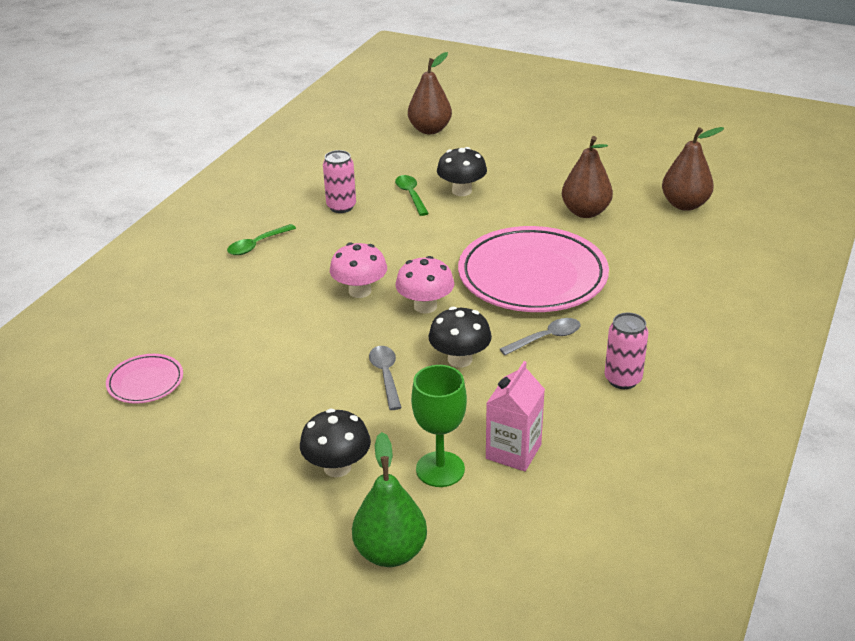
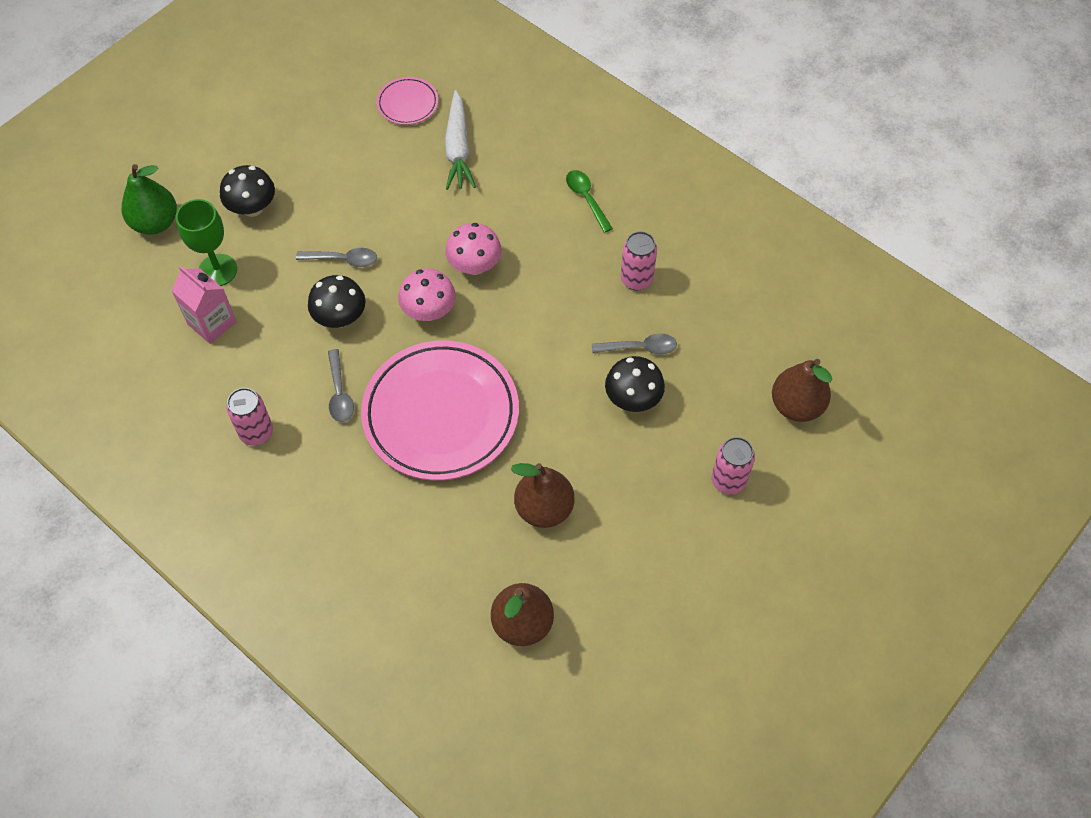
camera: 105 degrees right, 25 degrees up
(209, 332) = (458, 149): none -> white carrot
(411, 195) = (640, 348): green spoon -> grey spoon
(509, 146) = (728, 481): none -> pink can

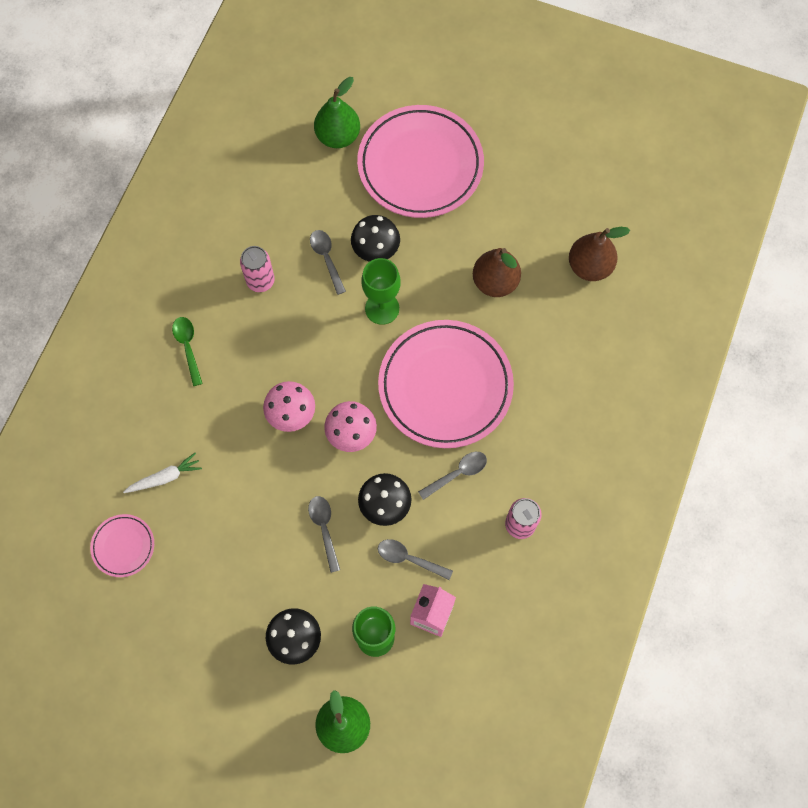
camera: 110 degrees left, 10 degrees up
(276, 321) = (409, 559): none -> grey spoon
(458, 149) = (165, 477): white carrot -> white carrot, size x0.65
(558, 382) = (382, 308): none -> green goblet
(586, 198) = (188, 347): green spoon -> green spoon turned 120 degrees clockwise
(728, 481) = (420, 165): pink can -> pink plate
(796, 405) = (338, 136): brown pear -> green pear

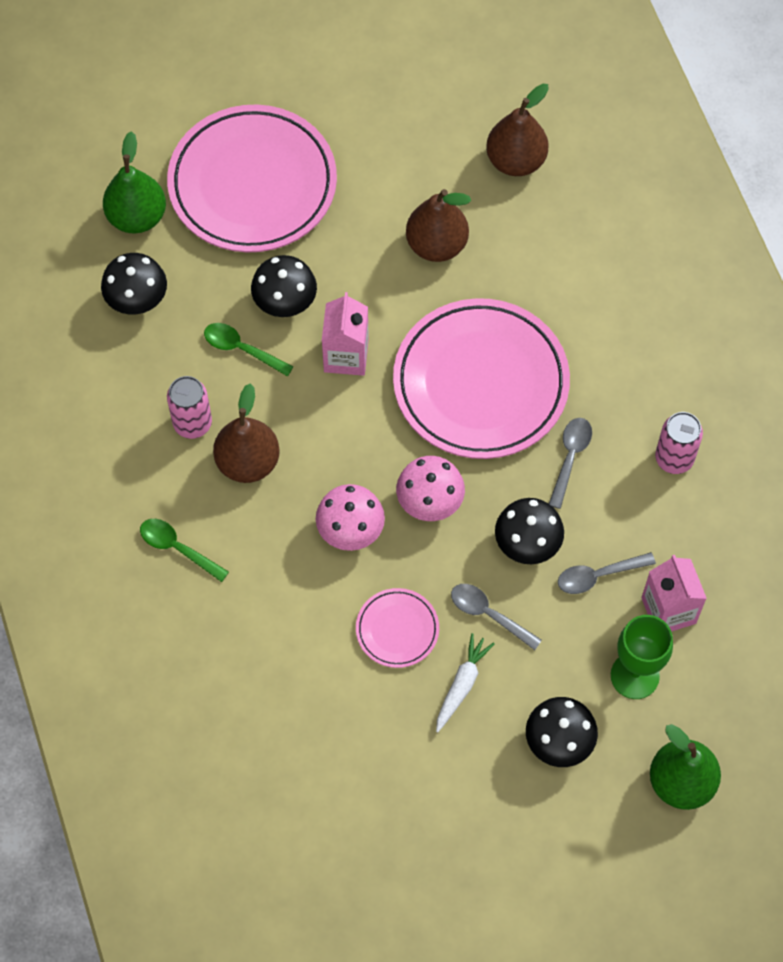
camera: 40 degrees left, 5 degrees down
(123, 546) = (299, 797): pink plate -> pink plate (397, 629)
(165, 477) = (278, 695): white carrot -> white carrot (462, 684)
(270, 328) = (248, 462): none -> brown pear
(295, 185) = (137, 300): none -> black mushroom
(326, 258) = (241, 349): grey spoon -> green spoon
(382, 308) = (346, 356): green goblet -> pink carton

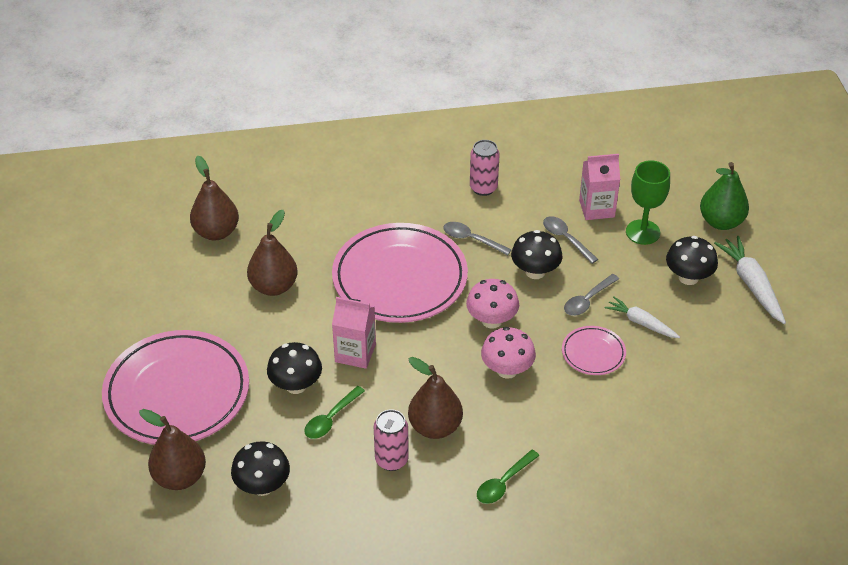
camera: 80 degrees left, 20 degrees down
(137, 217) = (180, 477): green pear -> brown pear
(563, 827) = (751, 284): none -> white carrot
(598, 576) = (566, 239): grey spoon -> grey spoon turned 150 degrees clockwise

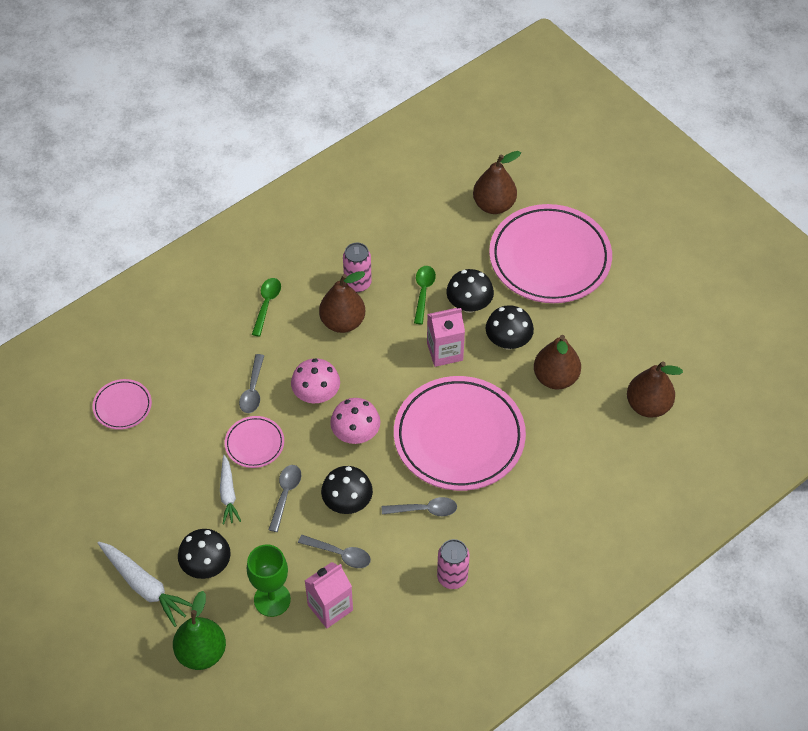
camera: 150 degrees right, 10 degrees up
(262, 486) = (433, 225): black mushroom -> black mushroom (508, 341)
(568, 402) = (253, 390): none -> grey spoon
(641, 323) = (228, 494): white carrot -> white carrot turned 75 degrees clockwise
(712, 446) = (122, 406): none -> pink plate

